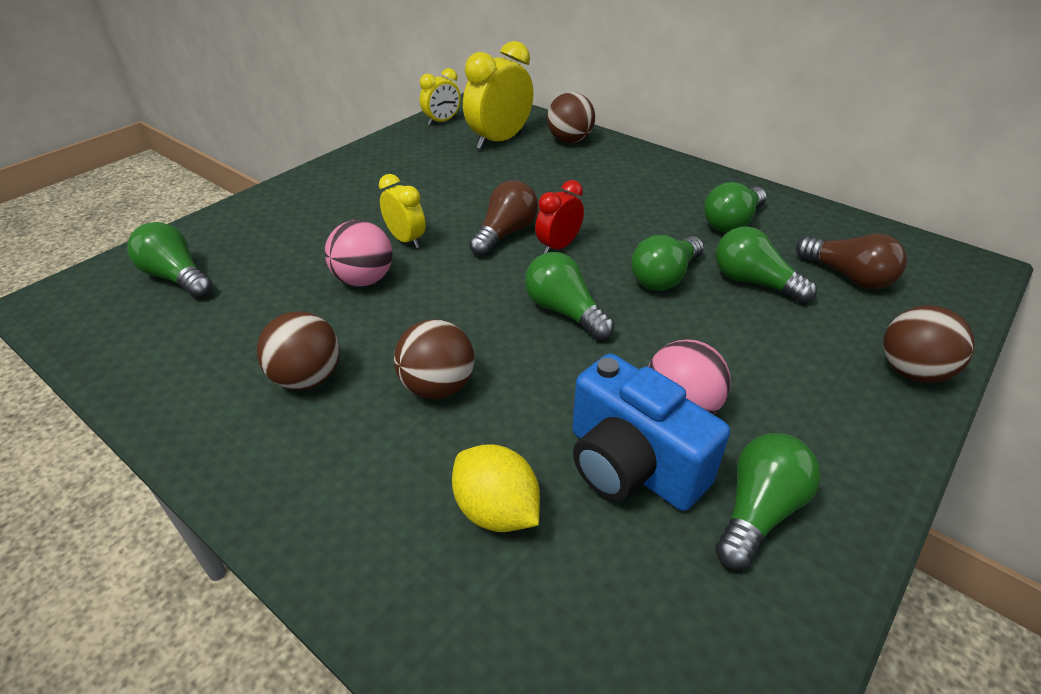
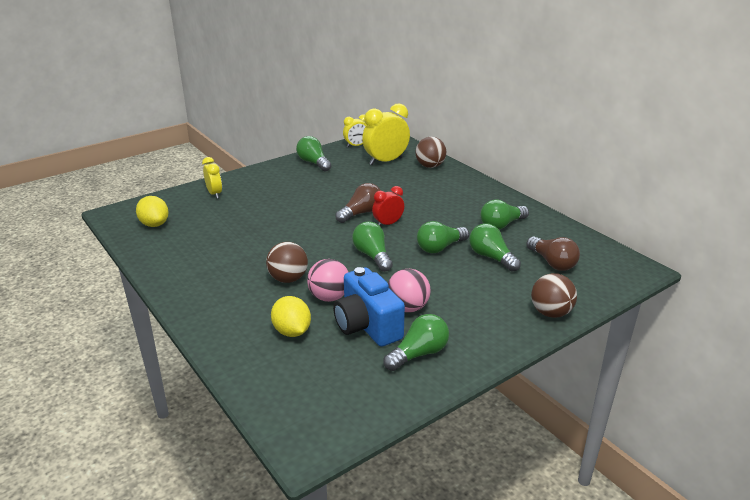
camera: 15 degrees right, 10 degrees down
(137, 311) = (154, 224): none -> yellow lemon
(177, 277) = (178, 211): green light bulb -> green light bulb (313, 163)
(307, 378) = (226, 265): brown ball -> none
(364, 280) = (272, 225): pink ball -> pink ball (329, 297)
(406, 240) = (304, 209): yellow clock -> yellow clock (214, 194)

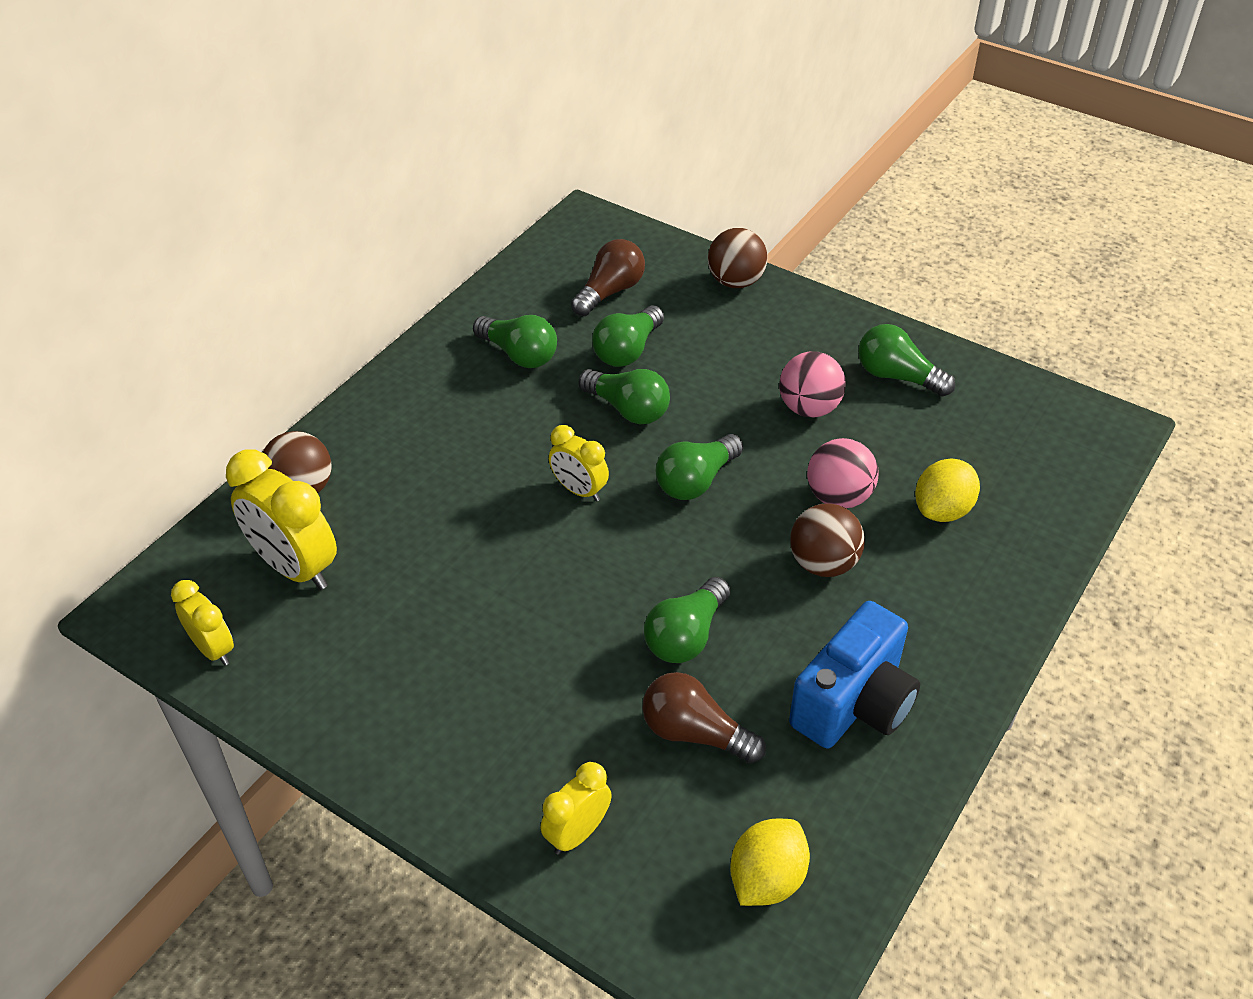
camera: 110 degrees left, 15 degrees up
(313, 163) = (341, 700): green light bulb -> green light bulb (686, 636)
(361, 213) = (555, 538): brown light bulb -> brown light bulb (695, 733)
(367, 326) = (876, 437): blue camera -> blue camera (854, 703)
(388, 224) = (579, 490): red clock -> yellow clock

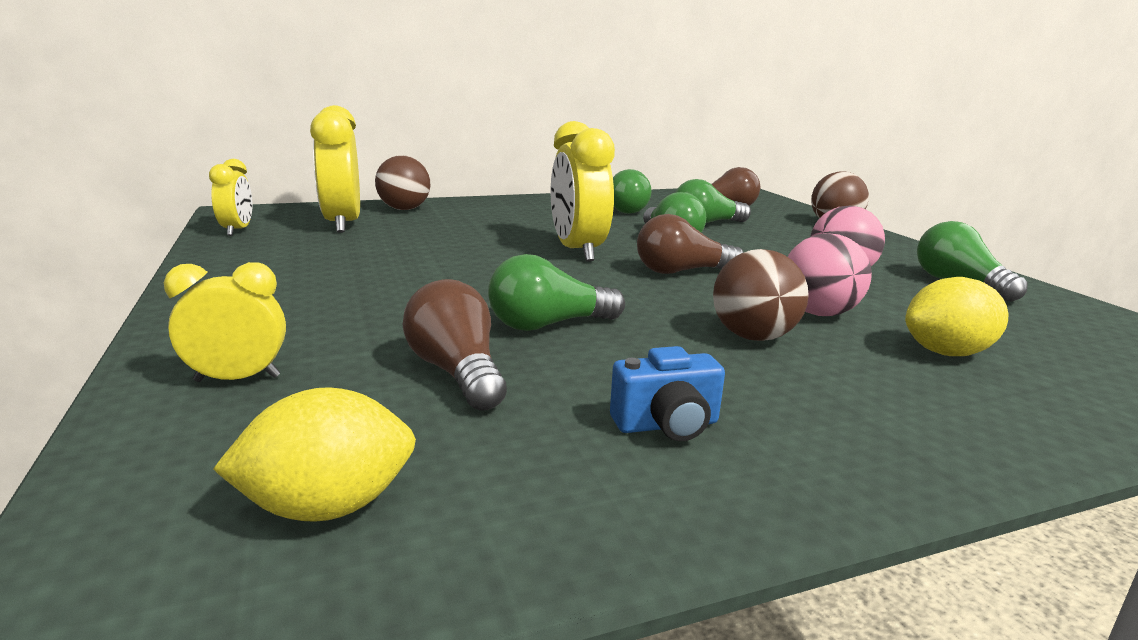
camera: 35 degrees right, 25 degrees down
(579, 490) = (577, 251): yellow clock -> yellow clock, size x1.73
(696, 481) = (681, 272): green light bulb -> brown light bulb
(854, 703) = (667, 425): blue camera -> blue camera, size x0.53

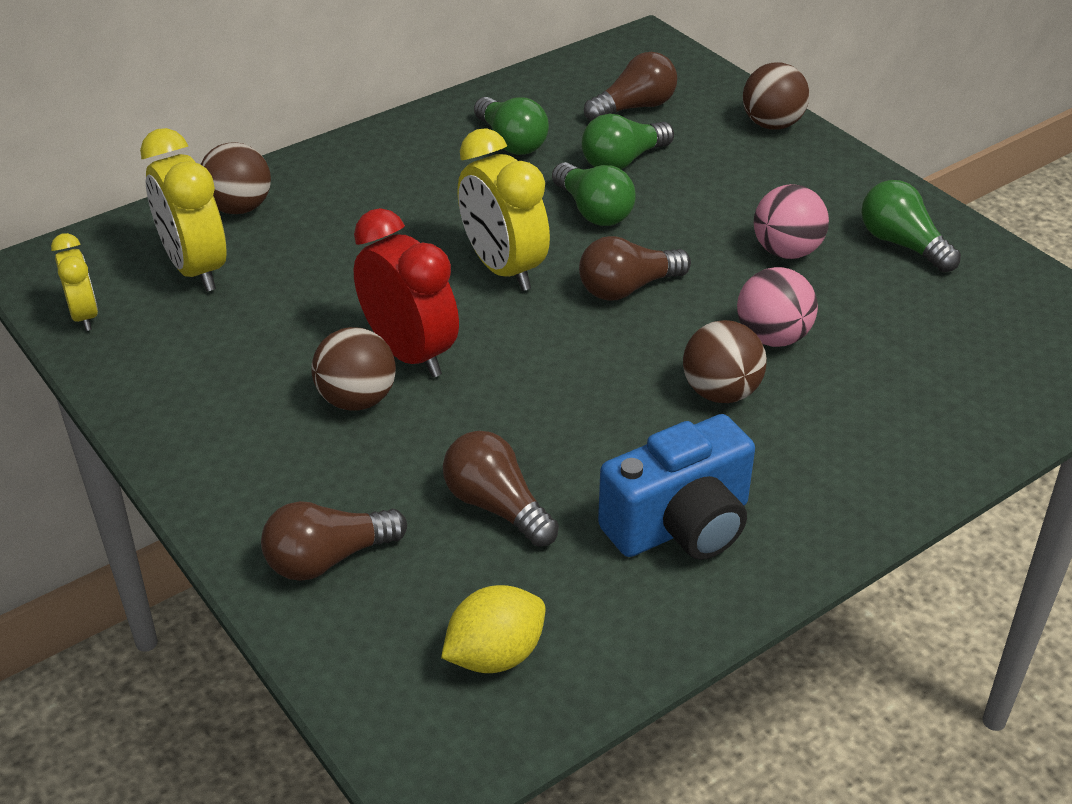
camera: 15 degrees left, 20 degrees up
(238, 379) = (328, 559): yellow clock -> brown light bulb
(390, 291) = (357, 399): none -> brown ball
(462, 276) = (410, 353): none -> red clock
(548, 325) = (537, 420): green light bulb -> none
(667, 425) = (680, 525): blue camera -> blue camera, size x1.88
(946, 352) = (883, 376): yellow lemon -> none

